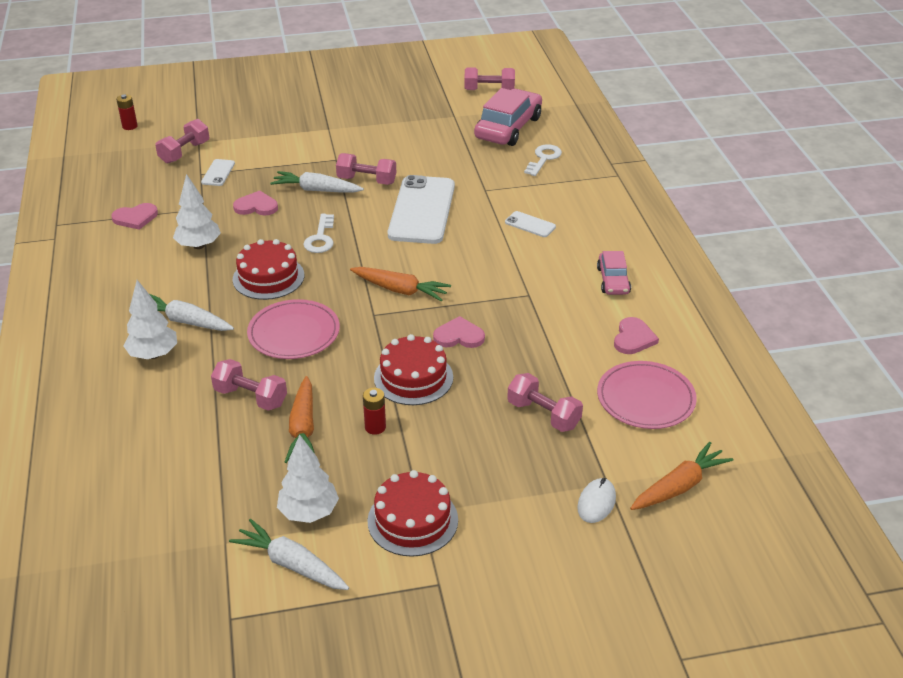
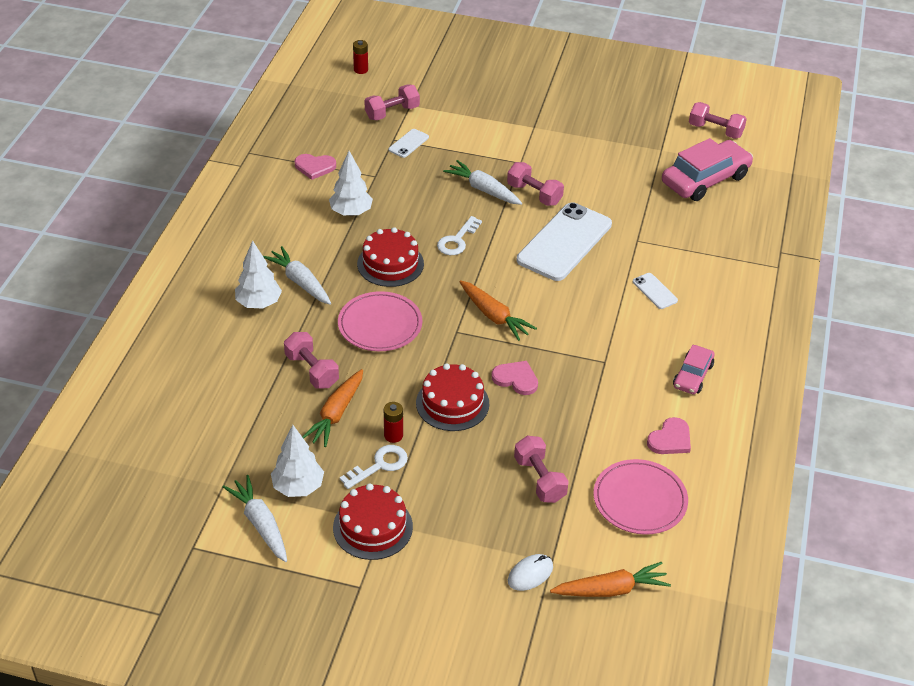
camera: 25 degrees right, 5 degrees up
(256, 206) = (421, 189): pink heart -> none
(543, 159) = (716, 225): white key -> white key (379, 465)

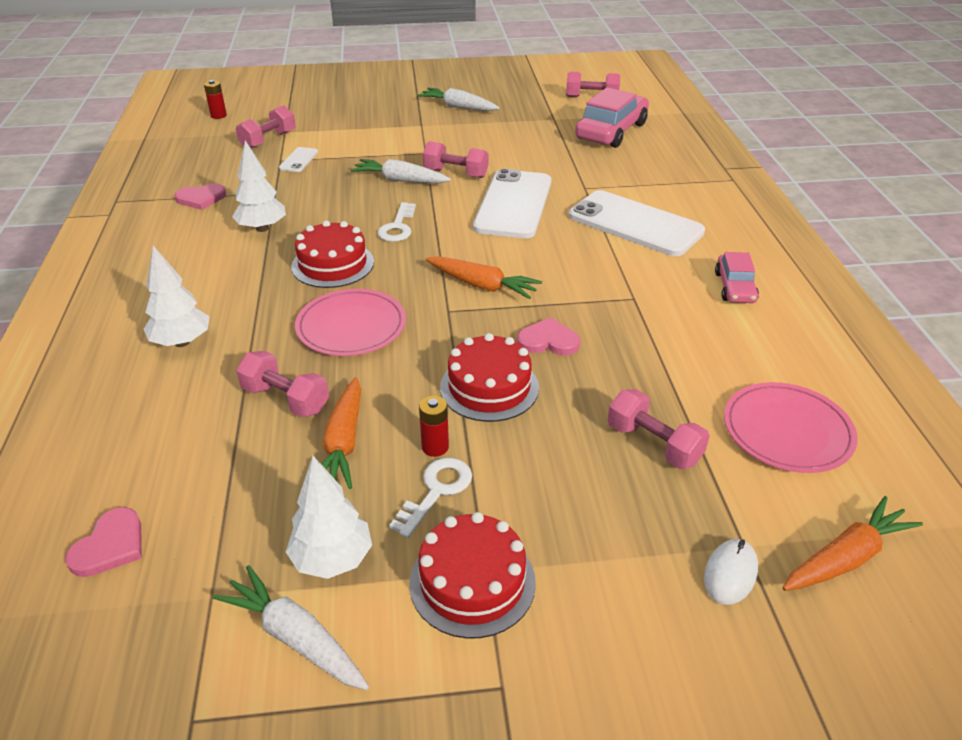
camera: 20 degrees left, 5 degrees down
(300, 282) = (228, 307): white carrot -> white carrot (458, 107)
(655, 291) = (635, 224): white phone -> white phone, size x2.33
(670, 439) = (765, 355): pink heart -> pink heart (110, 545)

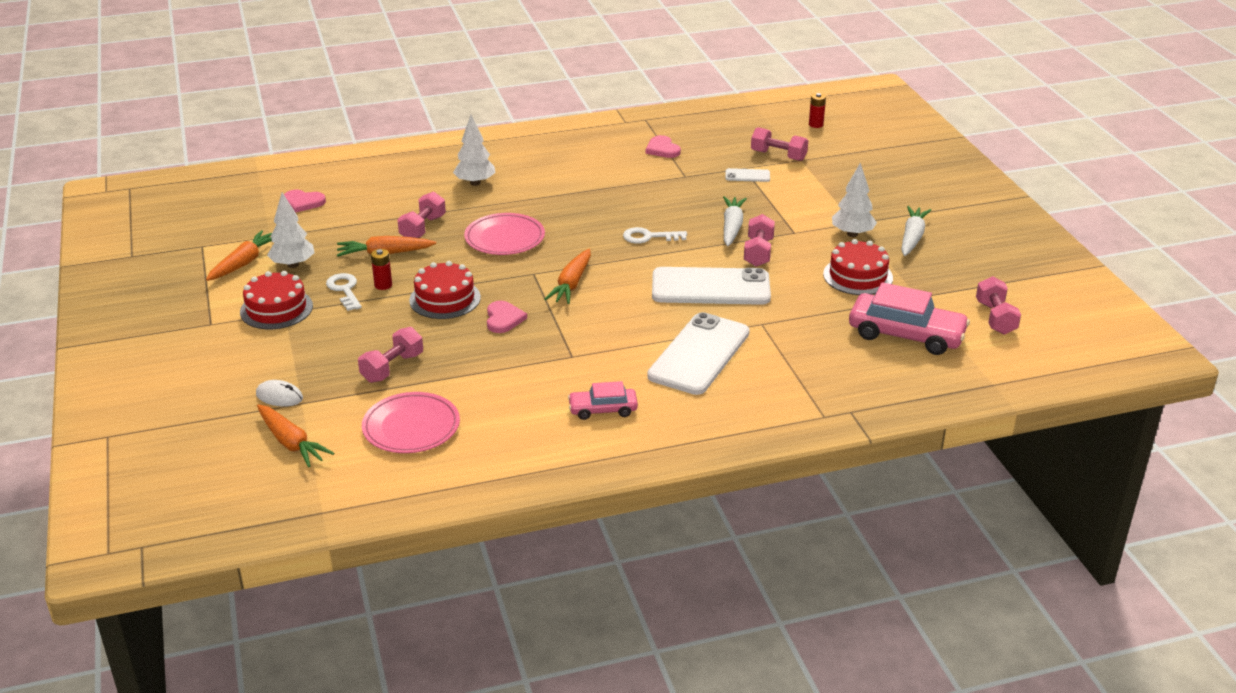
camera: 80 degrees right, 5 degrees down
(262, 228) = (626, 182): white tree -> white tree (852, 234)
(295, 637) = (244, 263): white carrot -> orange carrot
(332, 264) = (583, 218): red cake -> red cake (858, 276)
(436, 491) = (344, 290): white key -> white key turned 135 degrees counterclockwise

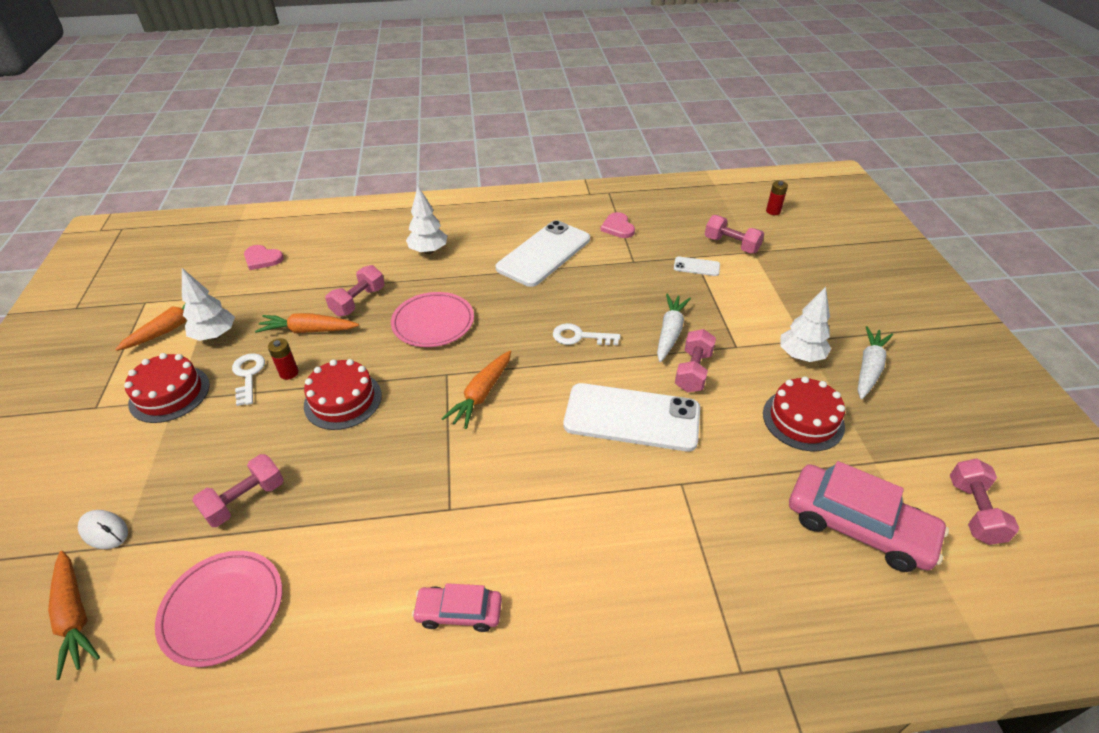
camera: 10 degrees right, 10 degrees up
(503, 319) = (393, 438): pink heart -> none
(699, 354) = (598, 527): white phone -> white phone (544, 254)

